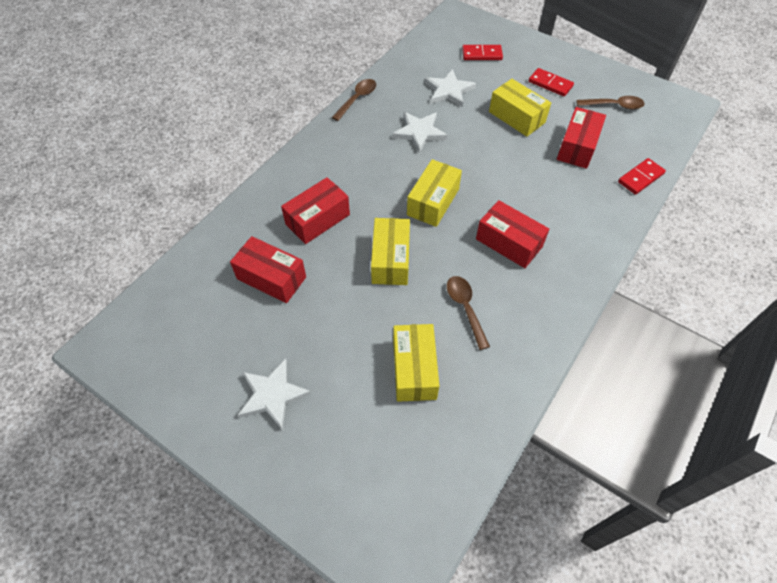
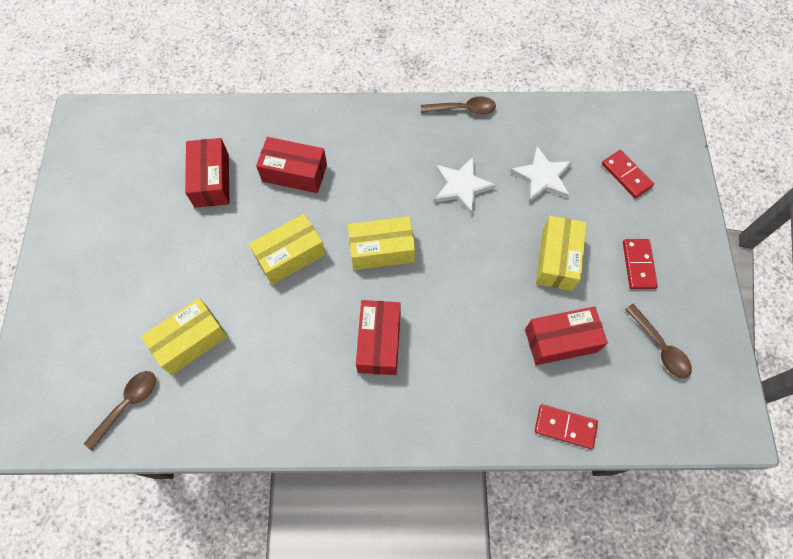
camera: 55 degrees right, 10 degrees up
(272, 395) = (107, 254): white star -> none
(465, 308) = (278, 346): brown spoon -> brown spoon (127, 405)

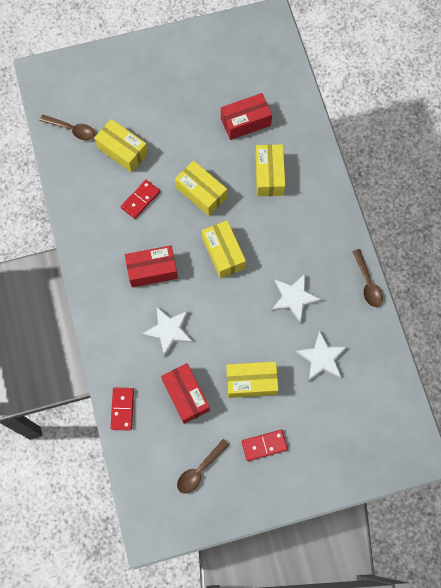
camera: 75 degrees right, 5 degrees up
(294, 173) = (269, 175): red box -> yellow box
(469, 341) = (169, 330): none -> white star
(626, 175) = (345, 425): red domino -> red domino (140, 200)

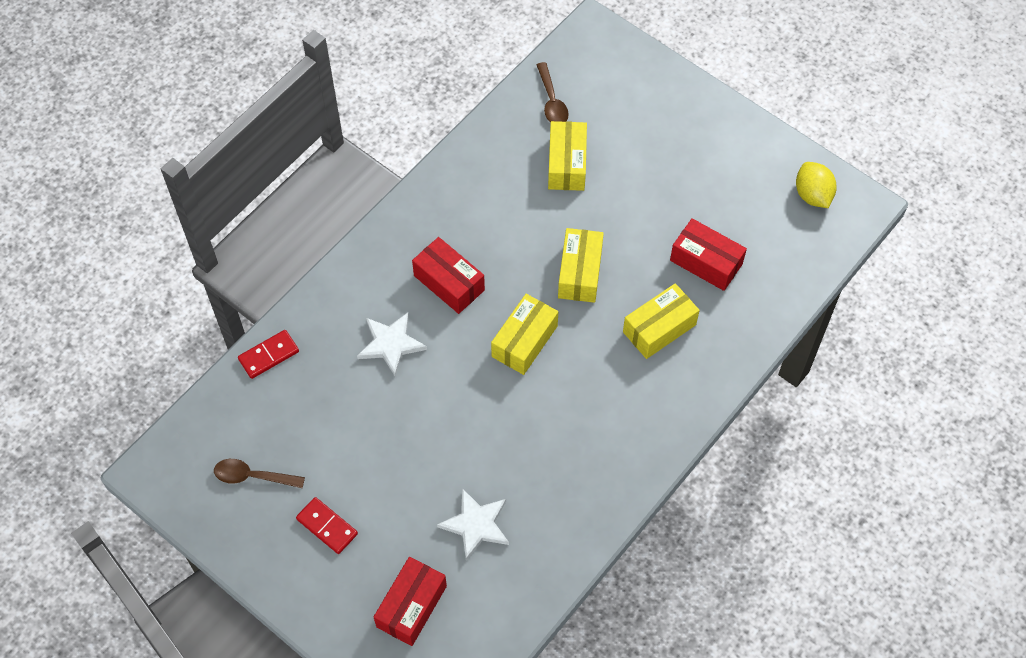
camera: 55 degrees right, 10 degrees down
(140, 200) = (522, 218): red domino -> none
(186, 395) = (328, 409): red box -> red box (411, 606)
(245, 38) = (812, 195): none -> yellow lemon
(251, 382) = (392, 466): yellow box -> none
(294, 298) = (527, 449): white star -> none
(367, 283) = (608, 519): brown spoon -> none

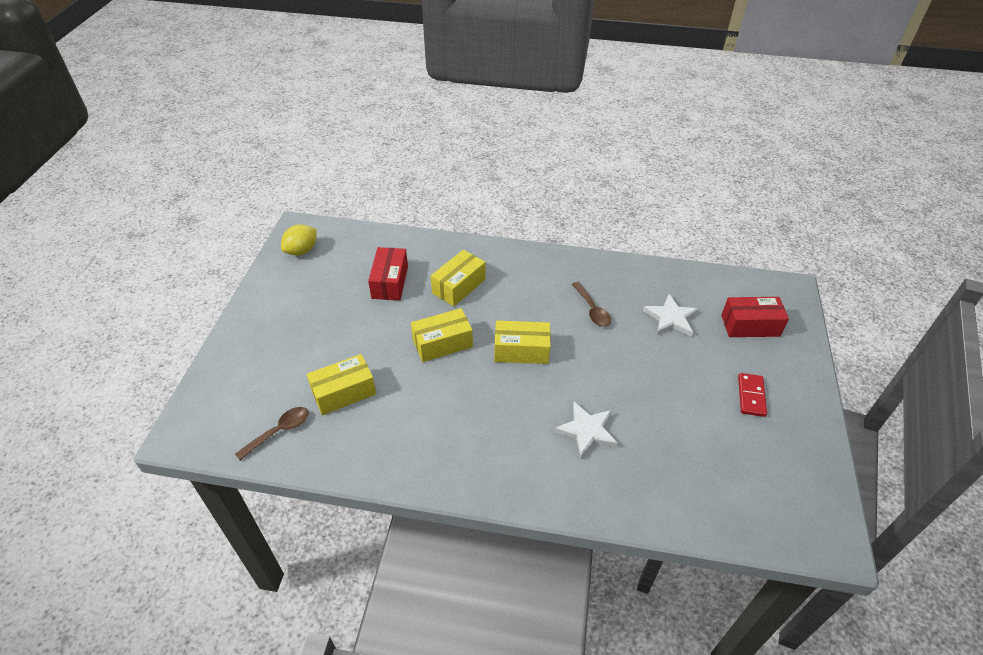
camera: 120 degrees left, 15 degrees down
(253, 476) = (765, 464): brown spoon -> brown spoon (592, 310)
(269, 355) = (666, 514): red domino -> none
(449, 283) = (506, 419): red box -> none
(659, 328) = (459, 286): yellow box -> yellow box turned 75 degrees counterclockwise

